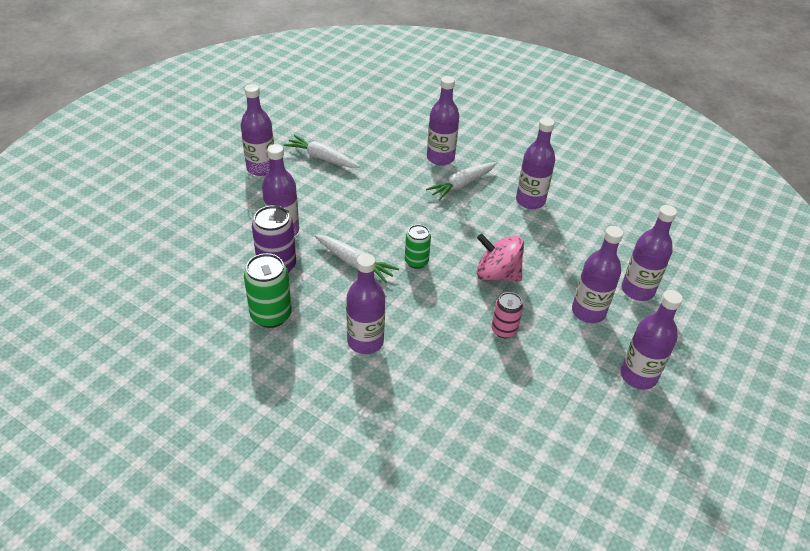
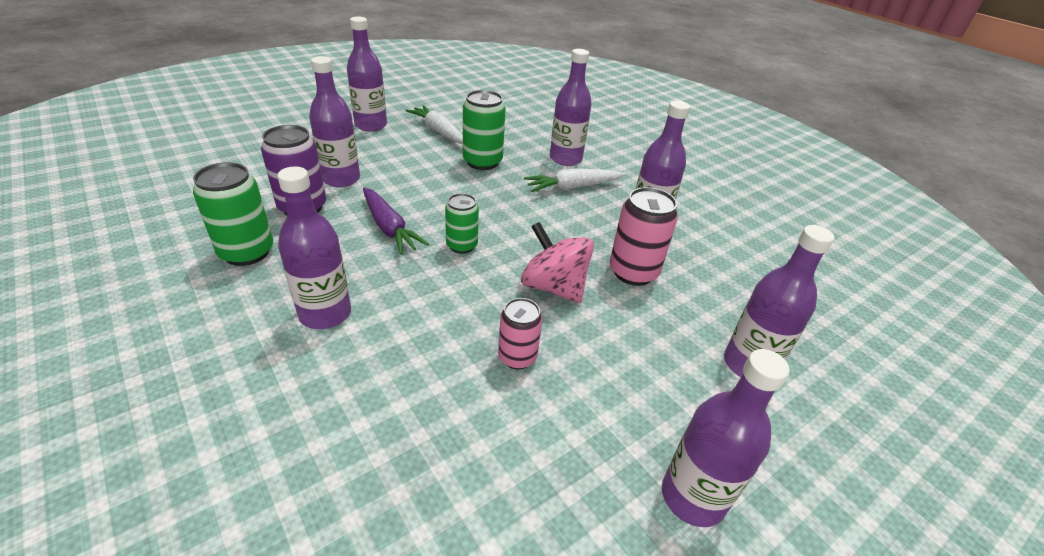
camera: 20 degrees right, 5 degrees down
(355, 263) = (389, 228): white carrot -> purple carrot
(379, 180) = (482, 162): none -> green can
(541, 246) = (633, 272): none -> pink can
(588, 312) = (656, 371): purple bottle -> none

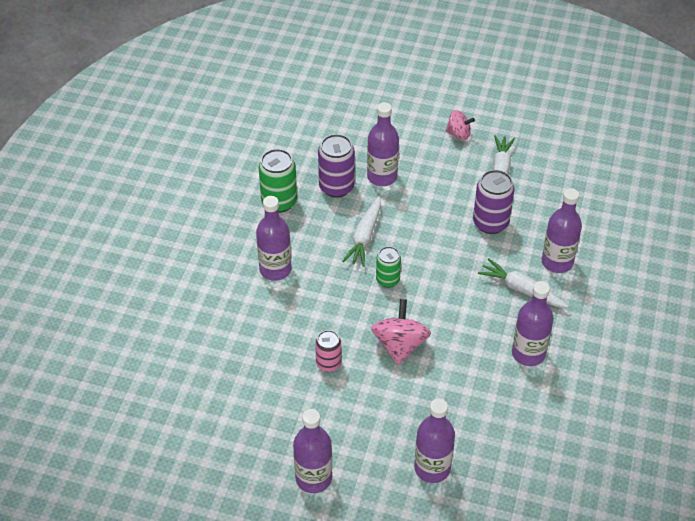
camera: 55 degrees right, 10 degrees up
(371, 125) = (459, 134): purple bottle -> pink spinning top
(389, 228) = (364, 237): purple carrot -> white carrot
(482, 162) = (490, 223): green can -> purple can
(633, 272) = (458, 374): pink can -> none

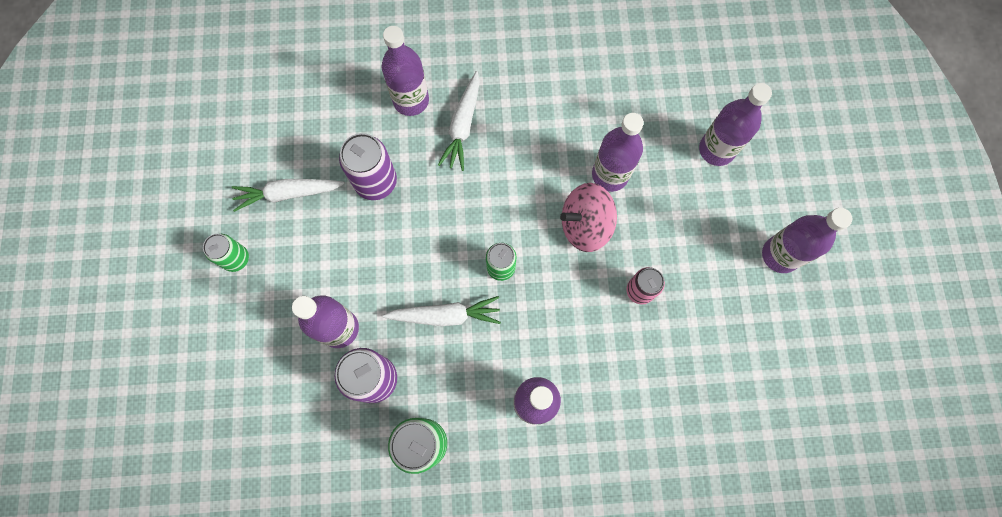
camera: 110 degrees left, 25 degrees up
(459, 134) = (236, 259): pink spinning top -> green can
(528, 353) = (544, 99): purple bottle -> purple bottle (610, 175)

